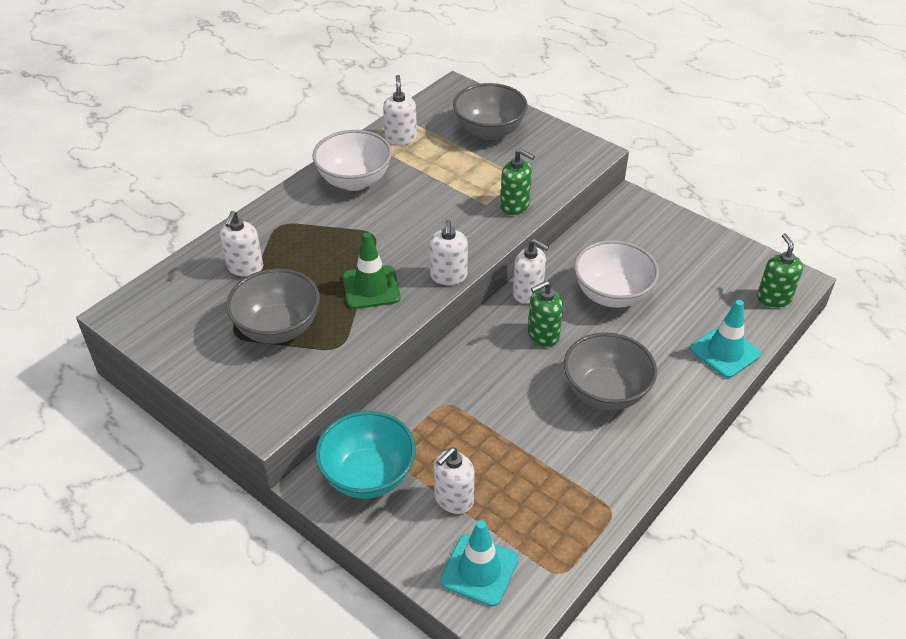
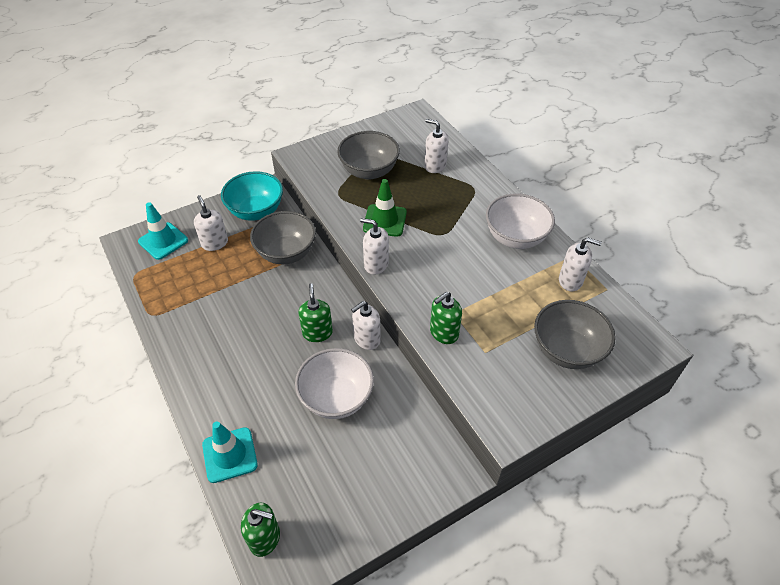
camera: 110 degrees right, 5 degrees up
(605, 392) = (242, 350): grey bowl -> grey bowl (286, 253)

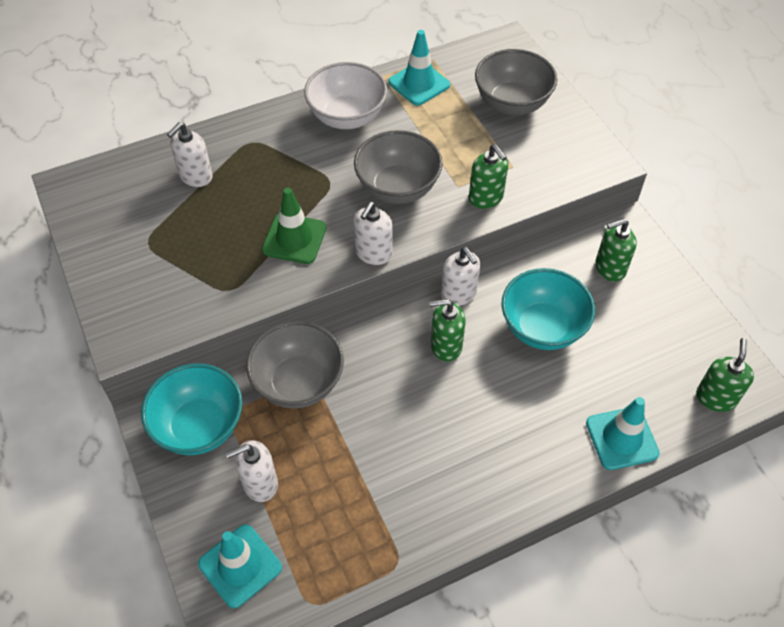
camera: 85 degrees left, 5 degrees up
(336, 398) = (542, 328): white bowl -> turquoise bowl
(369, 171) = (187, 250): grey bowl -> grey bowl (397, 188)
(405, 454) = (610, 268): none -> green soap dispenser
(570, 281) = (419, 83): white soap dispenser -> turquoise traffic cone

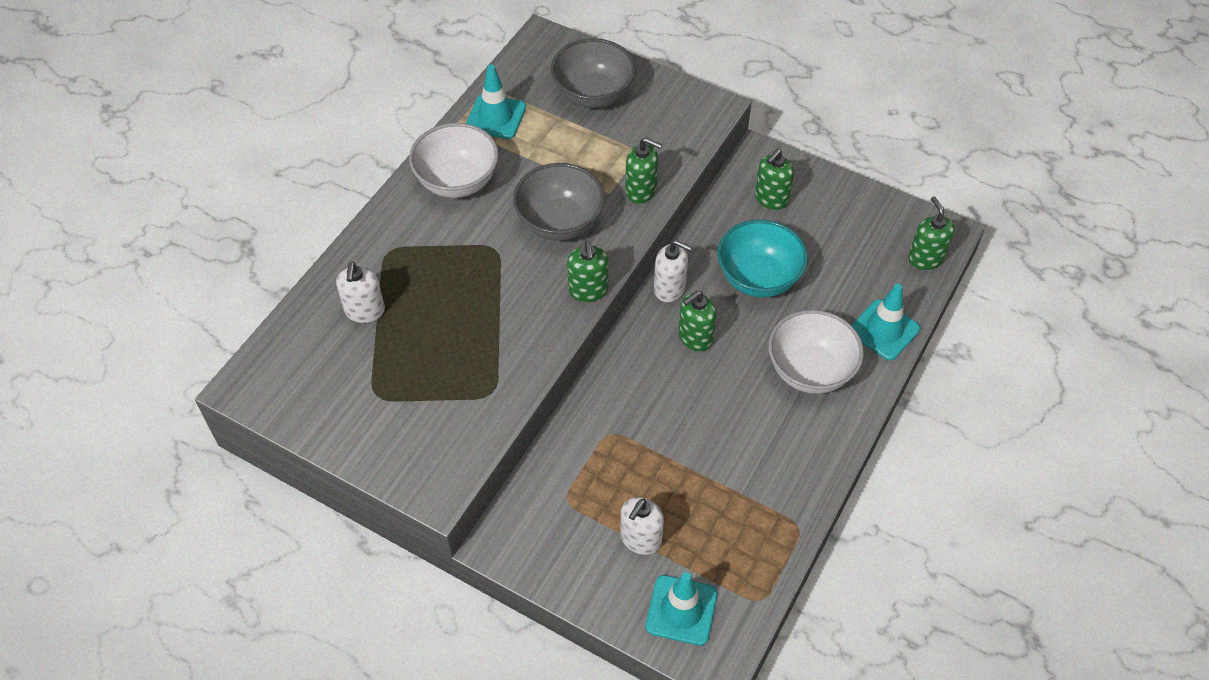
camera: 35 degrees left, 0 degrees up
(199, 426) = (549, 527): turquoise bowl -> none
(294, 239) = (508, 316): green traffic cone -> none
(298, 383) = (600, 440): grey bowl -> none
(373, 253) = (588, 290): white soap dispenser -> green soap dispenser
(522, 433) = (810, 371): none -> white bowl

